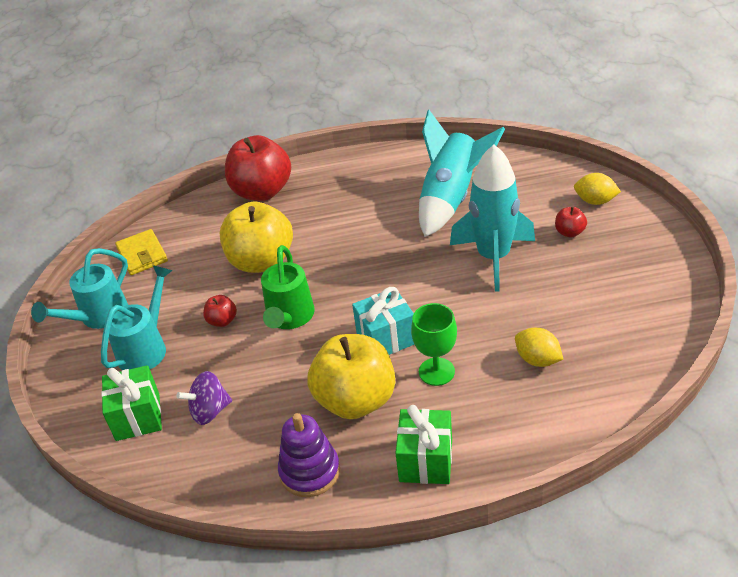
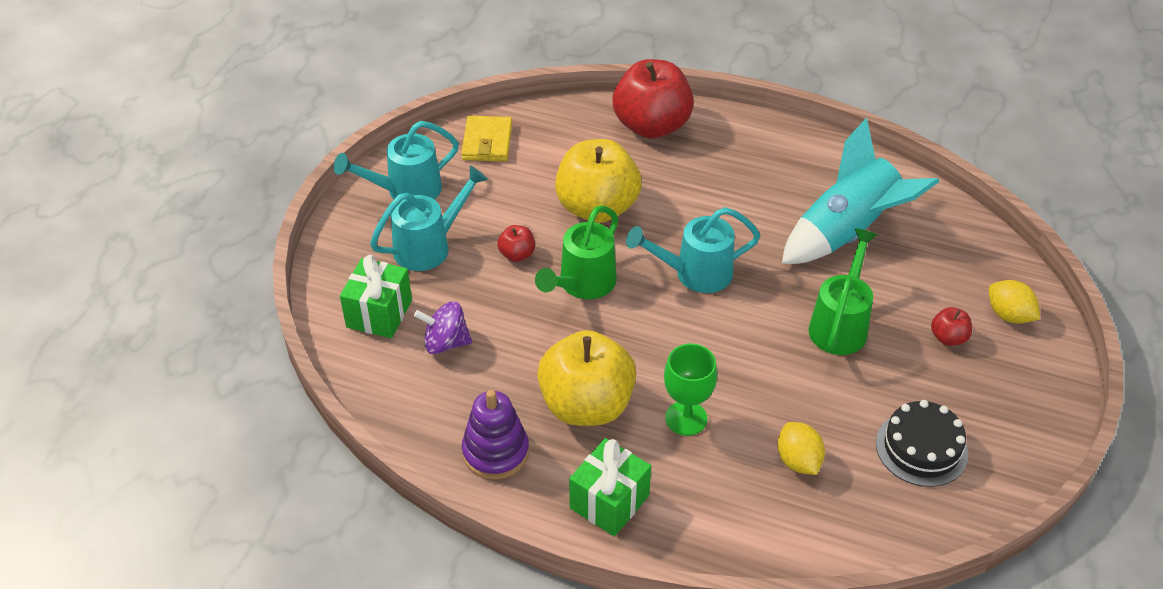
camera: 25 degrees right, 5 degrees up
(367, 272) = (695, 273): none -> turquoise watering can
(386, 338) = (662, 356): turquoise gift -> none
(493, 258) = (840, 325): turquoise rocket -> green watering can
(611, 309) = (921, 448): none -> black cake

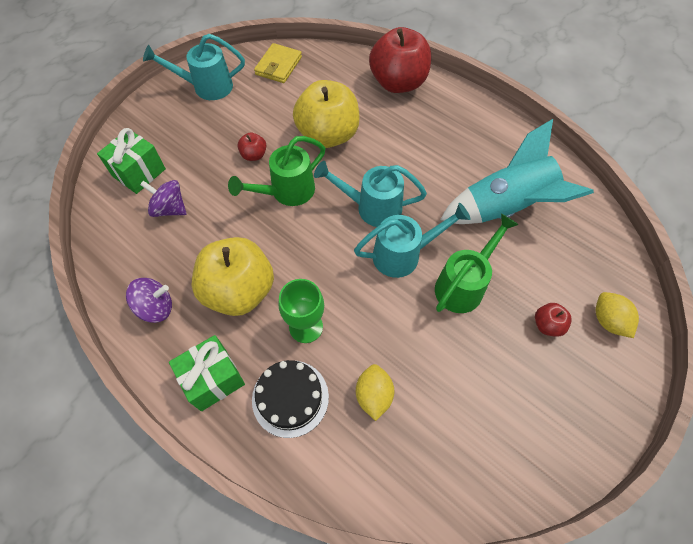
camera: 20 degrees right, 15 degrees up
(429, 246) = (199, 132): turquoise watering can -> turquoise watering can (403, 255)
(495, 452) = (156, 307): purple stacking toy -> purple spinning top
(921, 448) = (480, 420): black cake -> black cake (290, 398)

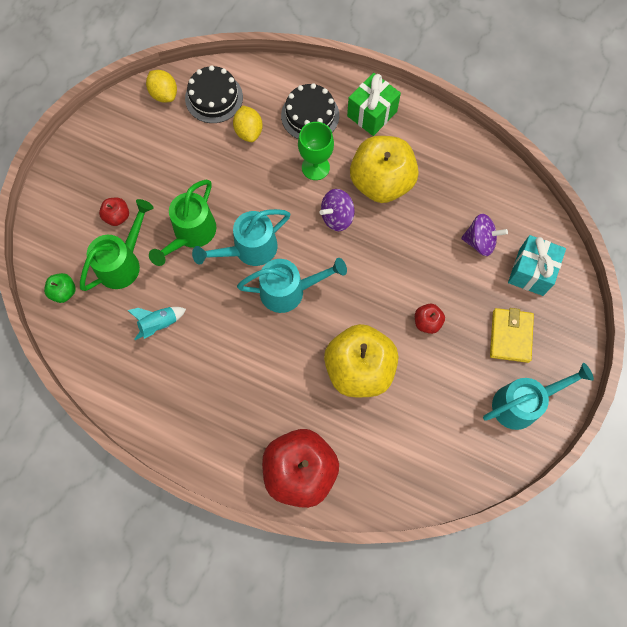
camera: 165 degrees right, 10 degrees up
(139, 172) = (531, 272): green gift -> turquoise gift
(156, 307) = (442, 152): purple spinning top -> purple spinning top (337, 217)
(278, 66) = (453, 461): yellow wallet -> yellow wallet (510, 336)
(287, 192) = (377, 287): green watering can -> green watering can (123, 263)
(410, 460) = (214, 98): none -> black cake
(505, 207) = (159, 324): turquoise rocket -> turquoise rocket, size x0.43
(604, 258) = (64, 292): none -> green apple
(608, 321) = (65, 232): yellow lemon -> yellow lemon (164, 94)

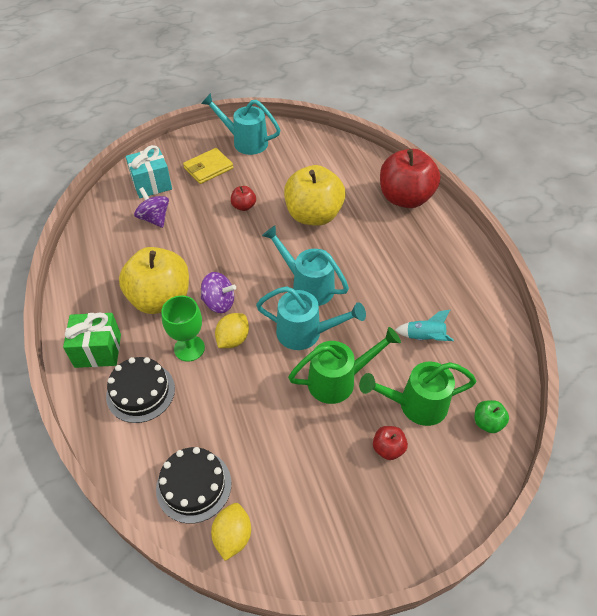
camera: 135 degrees left, 20 degrees down
(249, 131) = (202, 424): yellow lemon -> yellow lemon (233, 339)

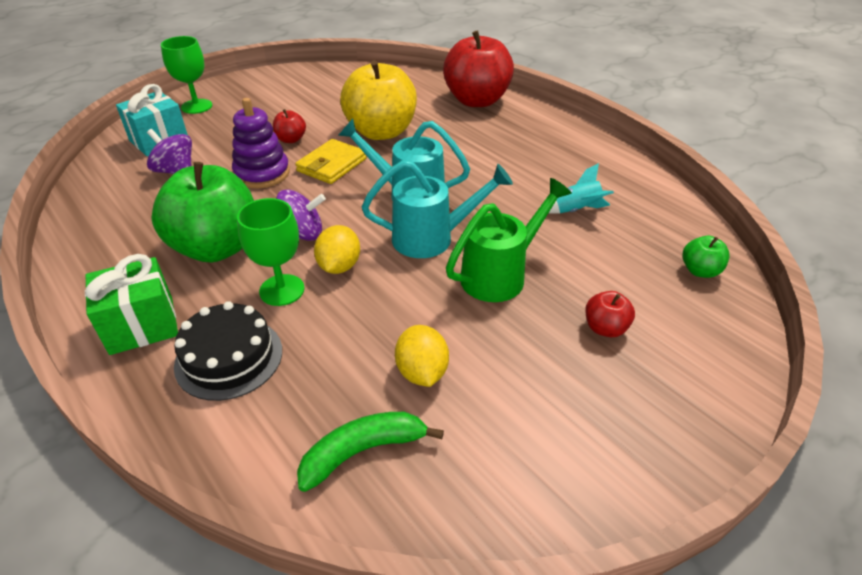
camera: 20 degrees left, 10 degrees down
(160, 299) = (217, 247): yellow apple -> green apple
(188, 152) = (196, 106): none -> green goblet
(194, 485) = (363, 451): black cake -> green banana
(208, 168) = (229, 115): yellow wallet -> yellow wallet (332, 165)
(212, 236) = (262, 173): none -> purple stacking toy
(232, 536) = (455, 500): yellow lemon -> yellow lemon (422, 372)
(245, 142) = (266, 87): turquoise watering can -> none
(416, 405) = (608, 275): green watering can -> none

